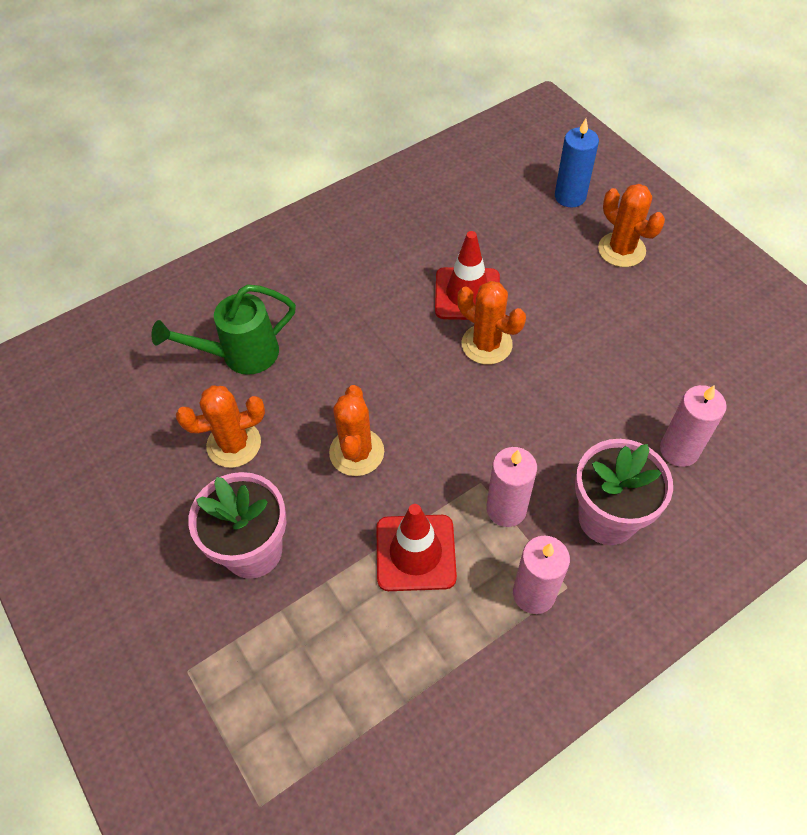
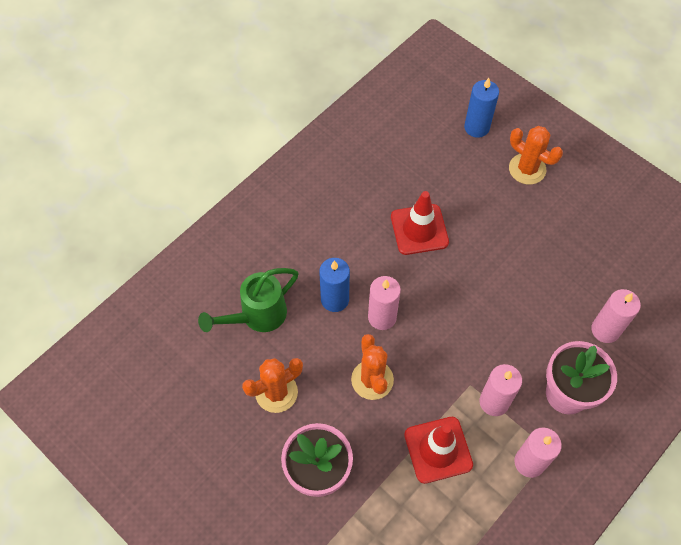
camera: 15 degrees left, 5 degrees up
(339, 353) = (334, 299): none -> blue candle
(391, 383) = (382, 317): none -> pink candle
(486, 344) = (445, 270): orange cactus -> none

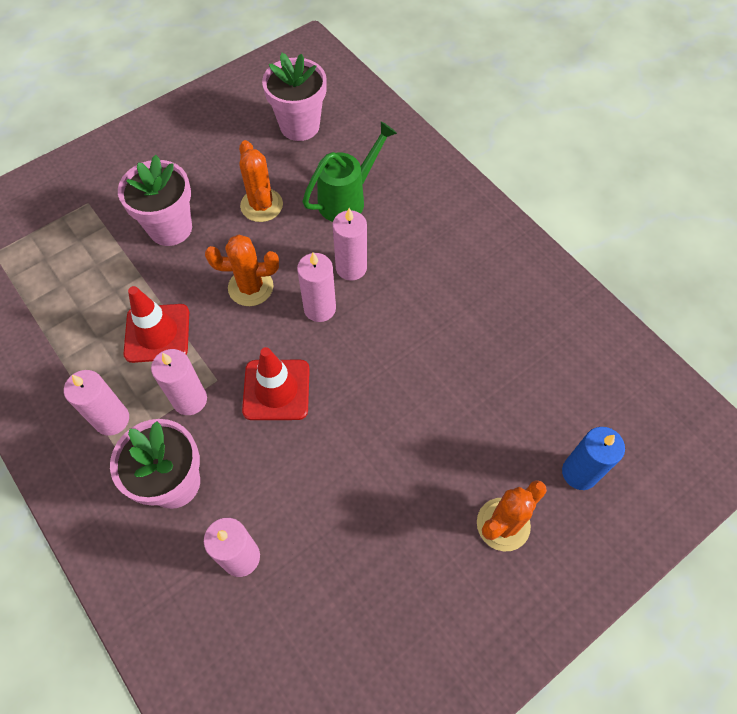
camera: 100 degrees right, 0 degrees up
(166, 379) = (299, 126): none -> pink flower pot
(257, 316) = (347, 199): green watering can -> green watering can turned 75 degrees clockwise
(334, 299) = (351, 268): blue candle -> pink candle
(419, 229) = (426, 368): red traffic cone -> red traffic cone (276, 390)

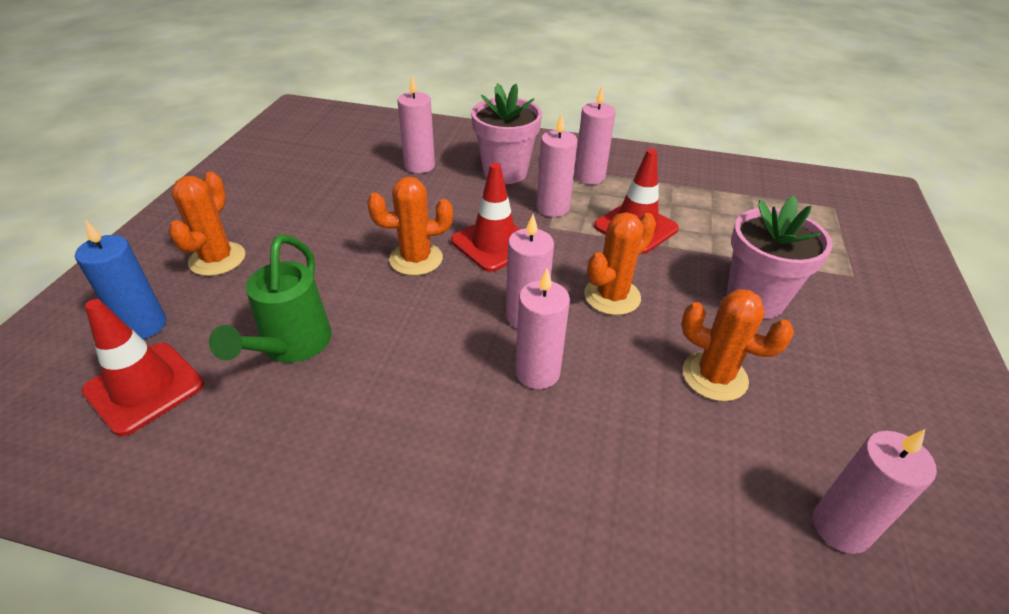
camera: 140 degrees right, 20 degrees down
(299, 126) = (841, 527): pink flower pot -> pink candle
(347, 199) = (635, 453): green watering can -> green watering can (291, 346)
(348, 413) = (416, 259): none -> orange cactus
(588, 407) = (144, 388): none -> red traffic cone

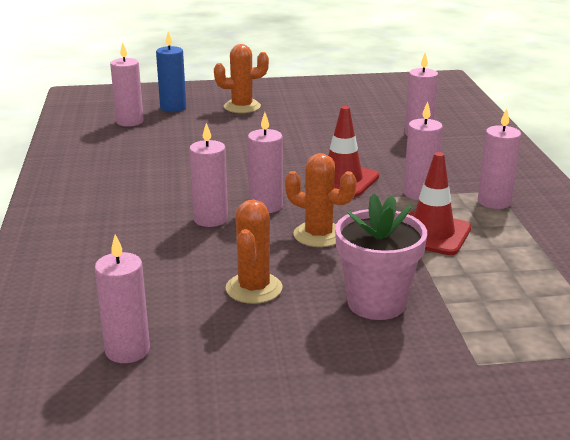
camera: 70 degrees right, 15 degrees down
(144, 388) = (130, 122): red traffic cone -> pink candle
(291, 346) = (182, 144): green watering can -> none
(416, 259) = (296, 158): orange cactus -> none
(505, 172) = (452, 165): pink flower pot -> none

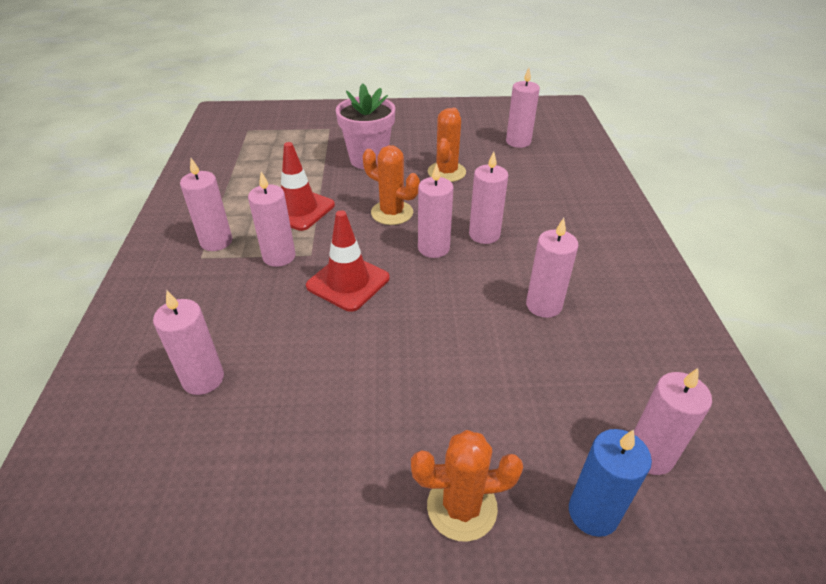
camera: 175 degrees left, 15 degrees up
(167, 173) = (543, 305): none -> pink candle

